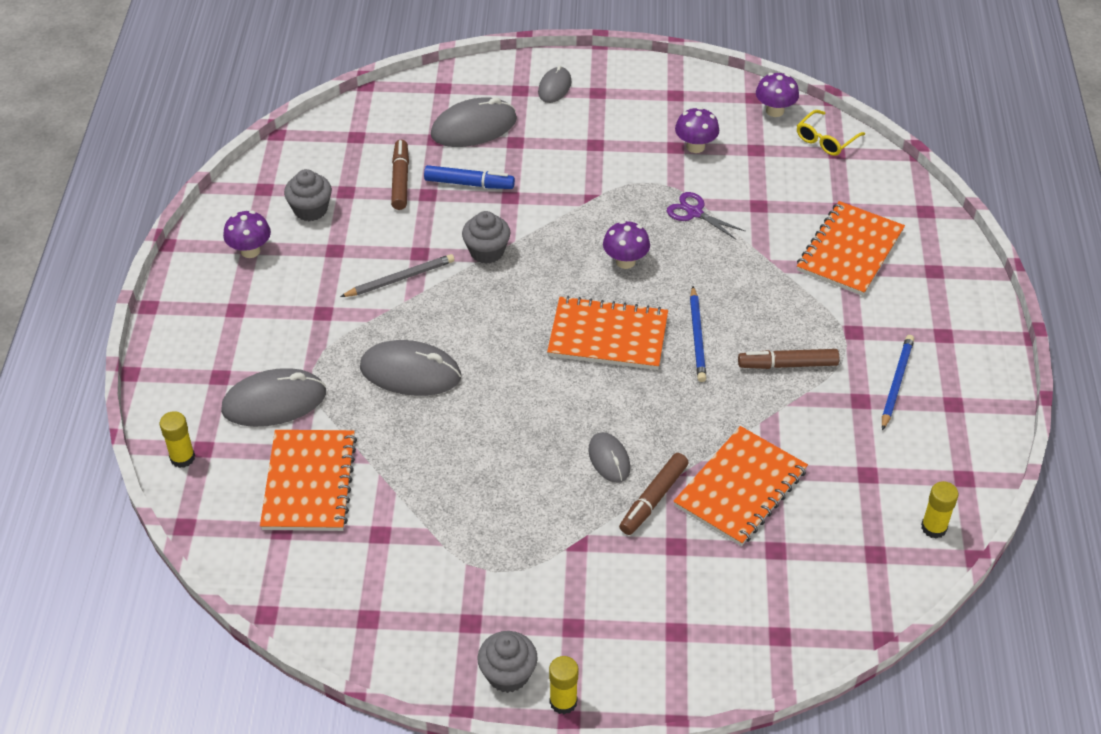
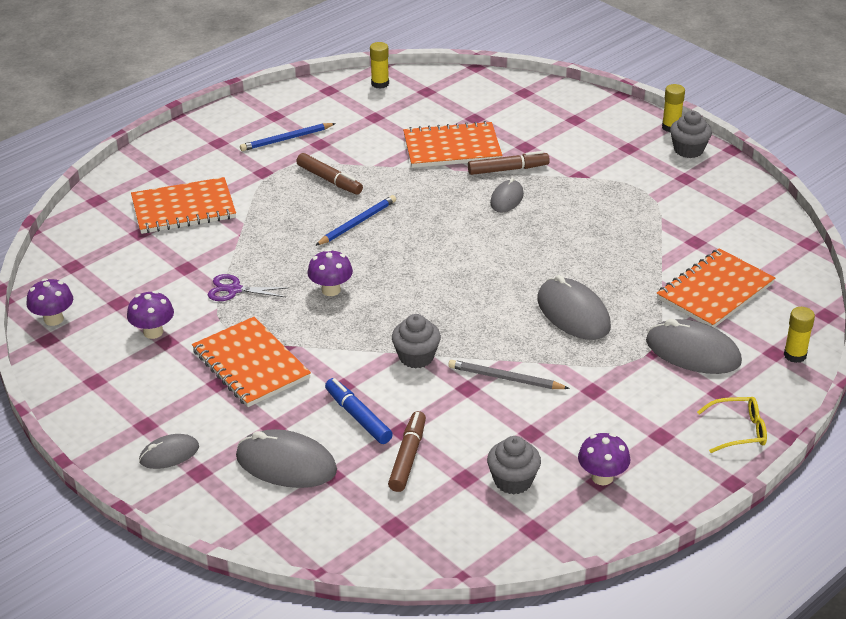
camera: 135 degrees left, 10 degrees down
(400, 180) = (408, 457): brown marker -> brown marker turned 150 degrees clockwise
(608, 336) = (412, 256): orange notebook -> orange notebook (251, 364)
(694, 213) = (234, 290): purple scissors -> purple scissors turned 105 degrees clockwise
(825, 140) = (63, 277): yellow glasses -> yellow glasses (739, 431)

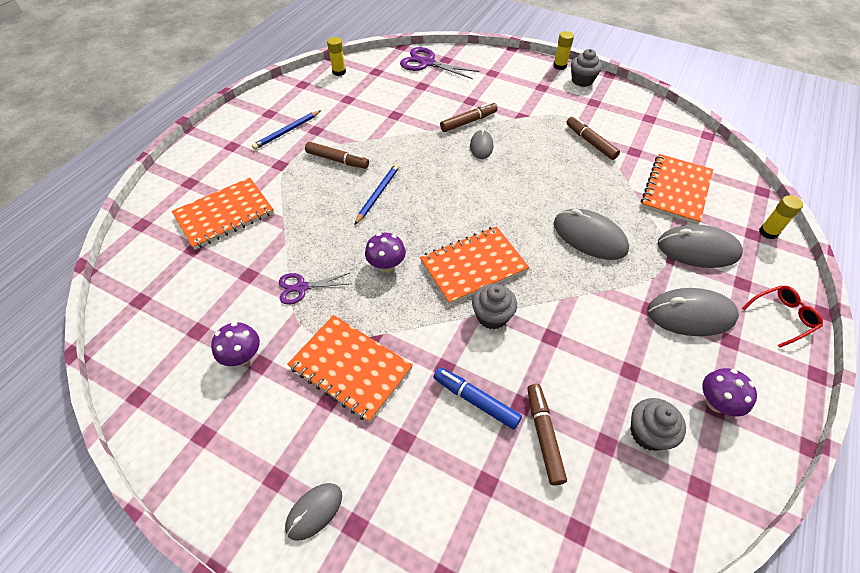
camera: 20 degrees left, 15 degrees up
(53, 319) = (137, 369): purple mushroom -> none
(286, 464) = (436, 483): grey mouse -> grey mouse (690, 314)
(452, 148) = (418, 112): orange notebook -> orange notebook (473, 266)
(496, 93) = (427, 63): none -> purple scissors
(505, 378) = (576, 318): grey pencil -> none
(646, 221) = (590, 142): none -> brown marker
(739, 431) = (782, 317): yellow glasses -> red glasses

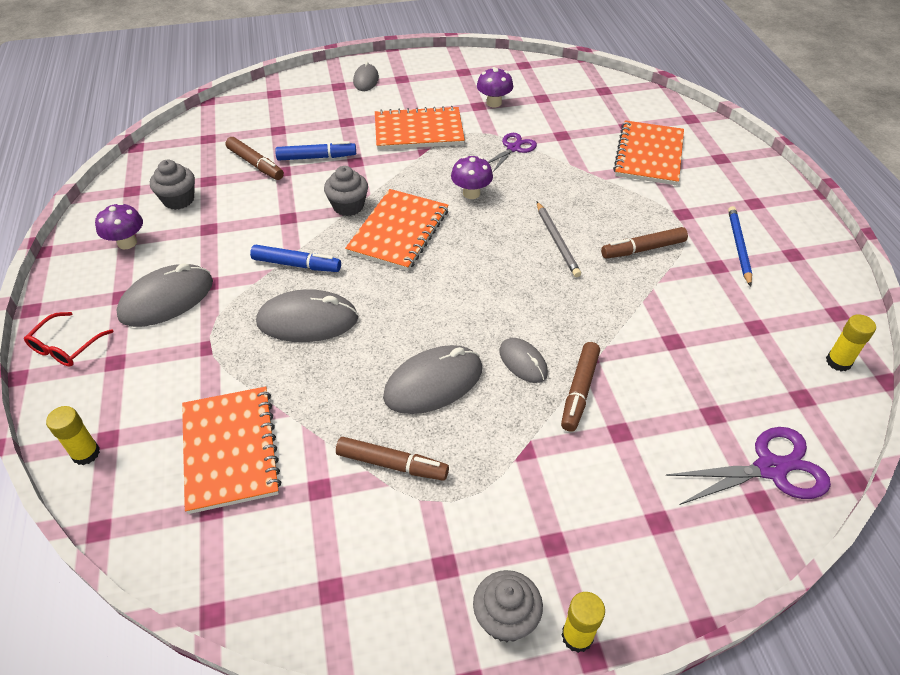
camera: 140 degrees right, 5 degrees down
(377, 194) = (557, 241): blue pencil -> grey pencil
(571, 284) = (296, 265): none -> blue marker
(698, 249) = (176, 375): grey mouse -> grey mouse (433, 383)

